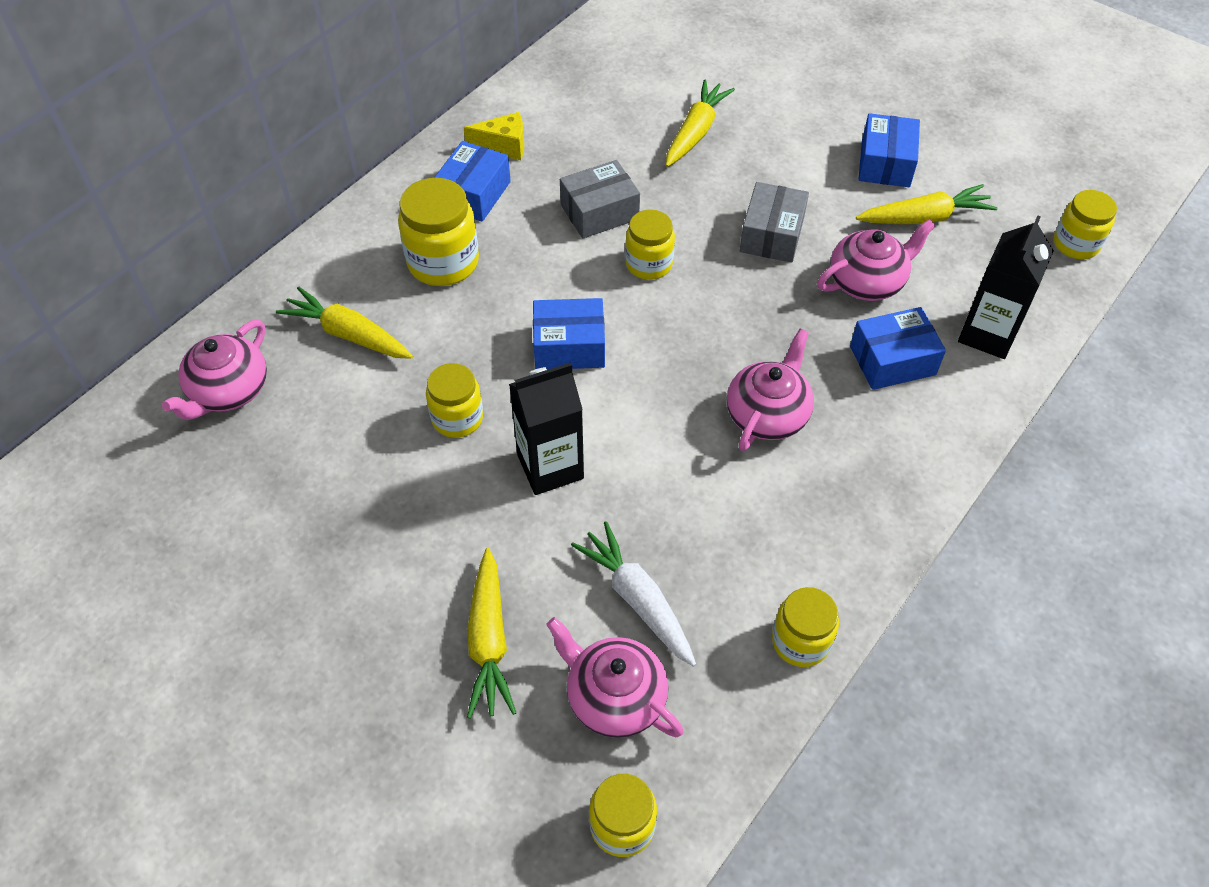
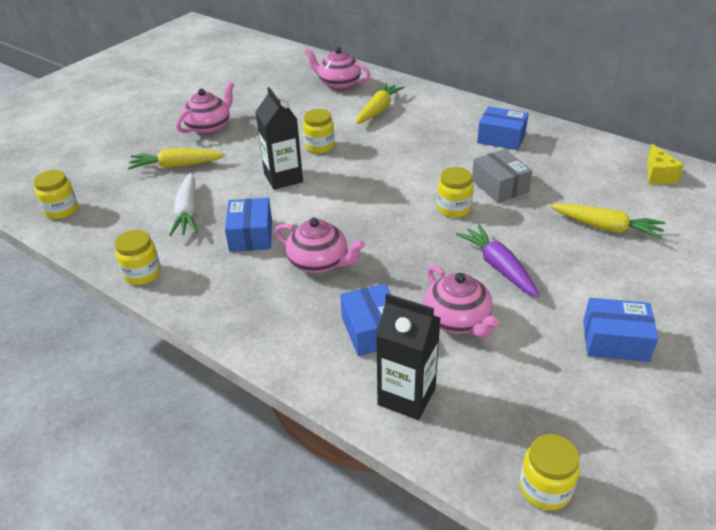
camera: 90 degrees right, 15 degrees down
(443, 262) = (438, 133): yellow jar -> none
(504, 147) = (551, 146): yellow cheese -> yellow cheese (658, 175)
(569, 346) = (375, 180): blue box -> blue box (251, 235)
(614, 697) = (131, 205): pink teapot -> pink teapot (209, 127)
(638, 600) = (187, 211): white carrot -> white carrot turned 120 degrees clockwise
(772, 235) = (499, 267): grey box -> purple carrot
(924, 218) = (548, 363): yellow carrot -> none

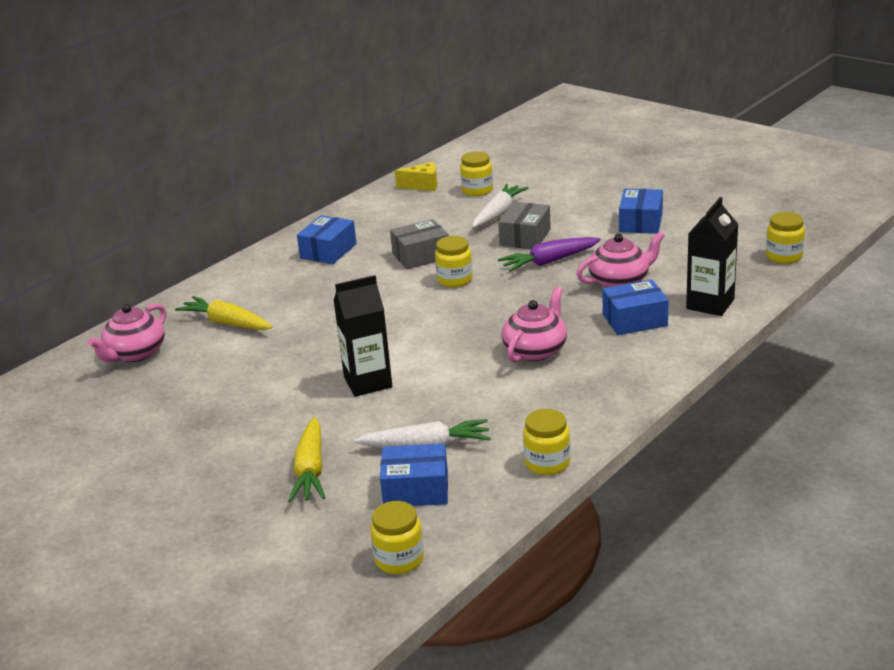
camera: 85 degrees left, 10 degrees down
(209, 127) = (209, 454): pink teapot -> none
(251, 235) = (482, 395): blue box -> blue box (416, 489)
(319, 146) = (301, 361): yellow jar -> yellow jar (477, 190)
(553, 248) = (525, 237): none -> grey box
(605, 227) = (498, 214): yellow carrot -> white carrot

